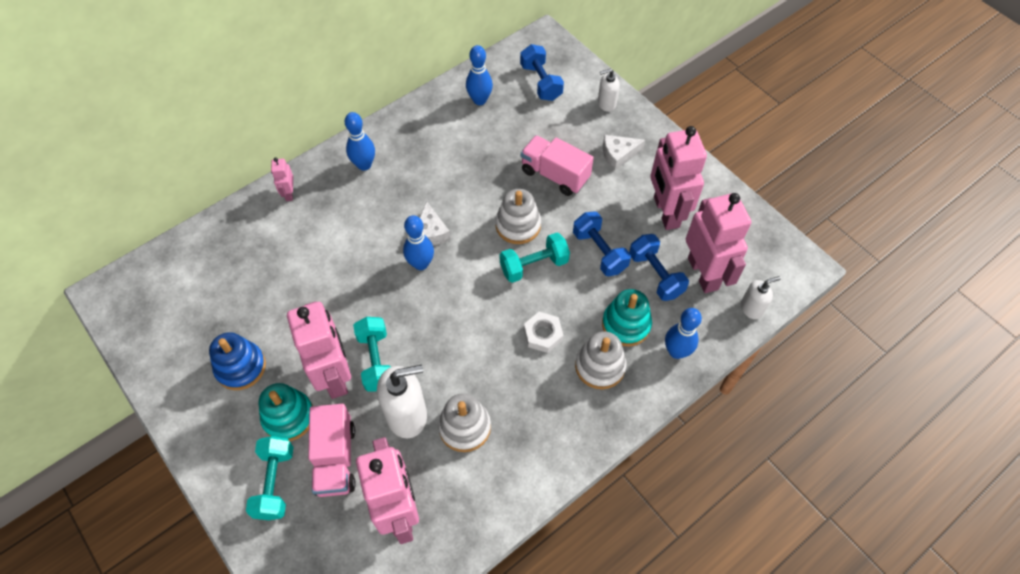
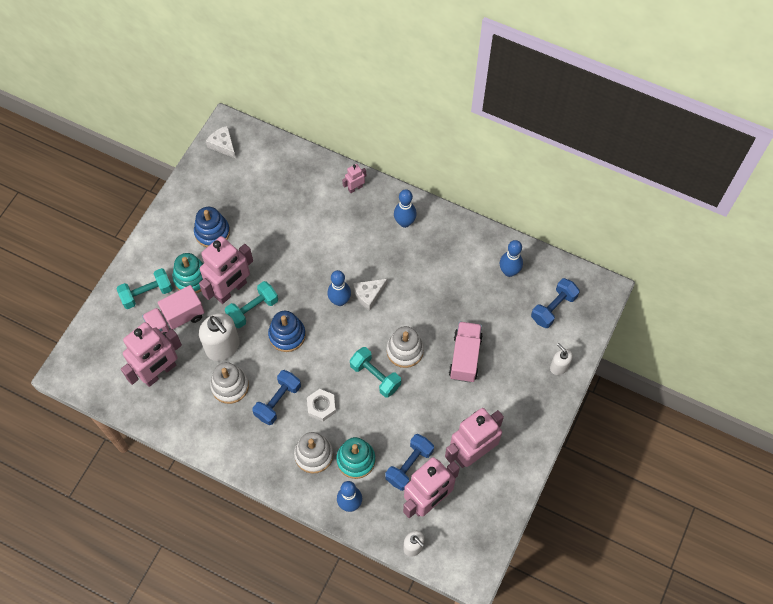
camera: 65 degrees right, 5 degrees up
(432, 336) = (287, 335): none -> blue stacking toy
(599, 252) = (410, 417): blue dumbbell -> blue dumbbell (278, 401)
(618, 155) = (510, 396): white cheese -> white cheese (223, 145)

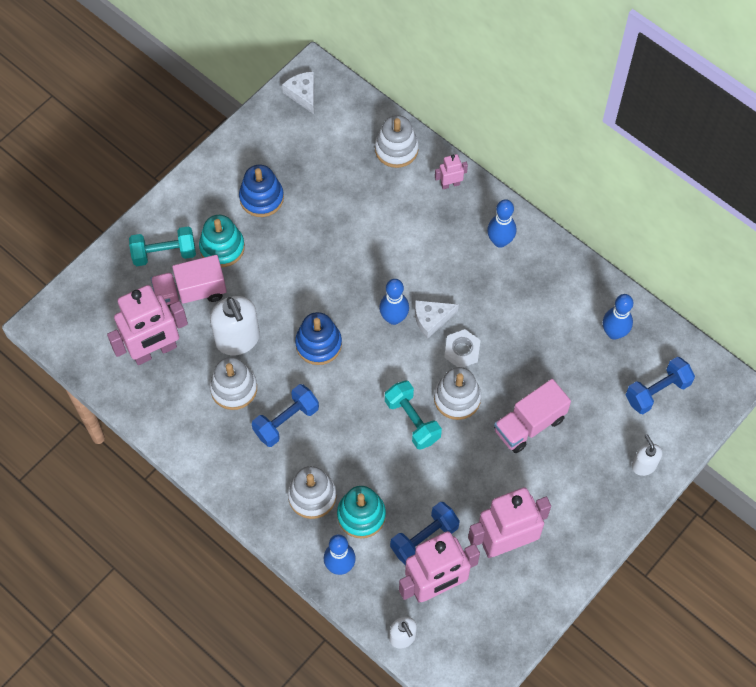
camera: 15 degrees right, 0 degrees up
(231, 290) = (265, 273): pink robot -> none
(253, 309) = (285, 303): turquoise dumbbell -> none
(307, 171) = (396, 149): none -> white stacking toy
(321, 406) = (337, 440): white nut -> white nut (462, 351)
(465, 357) = (529, 424): pink truck -> pink truck turned 150 degrees counterclockwise

